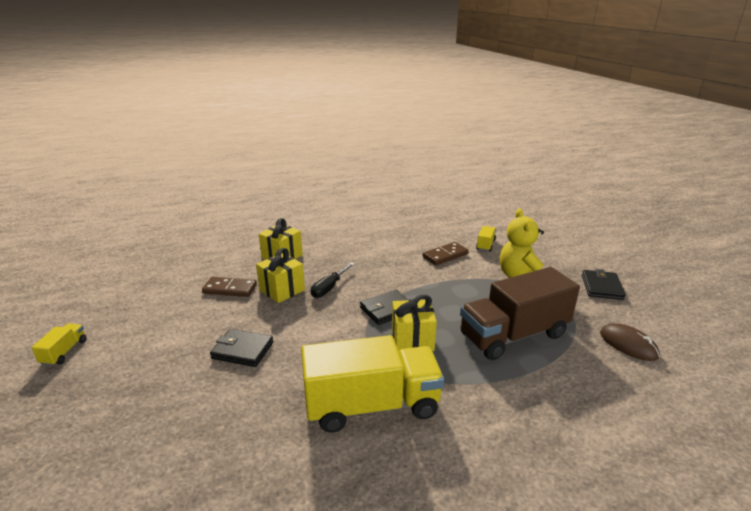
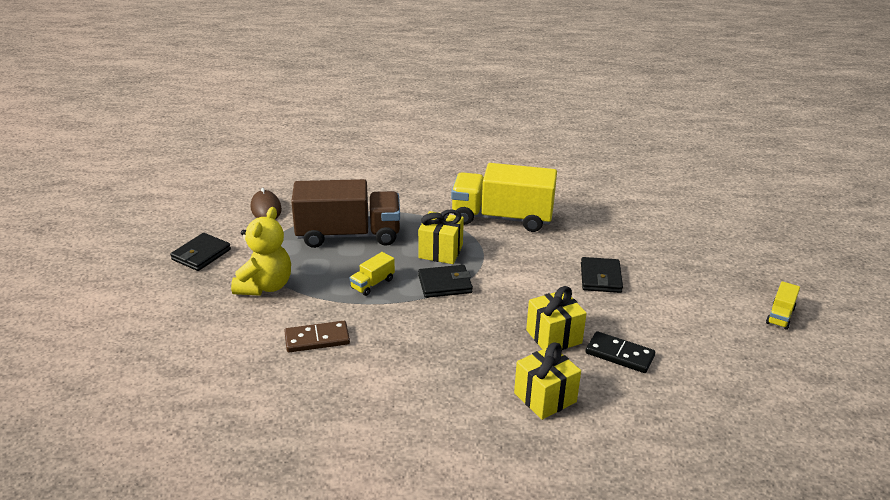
camera: 160 degrees left, 5 degrees up
(230, 289) = (619, 355): brown domino -> black domino
(242, 350) = (600, 278): black wallet -> black wallet turned 60 degrees clockwise
(329, 288) = (495, 326): black screwdriver -> none
(485, 245) = (244, 343): yellow truck -> yellow truck (372, 284)

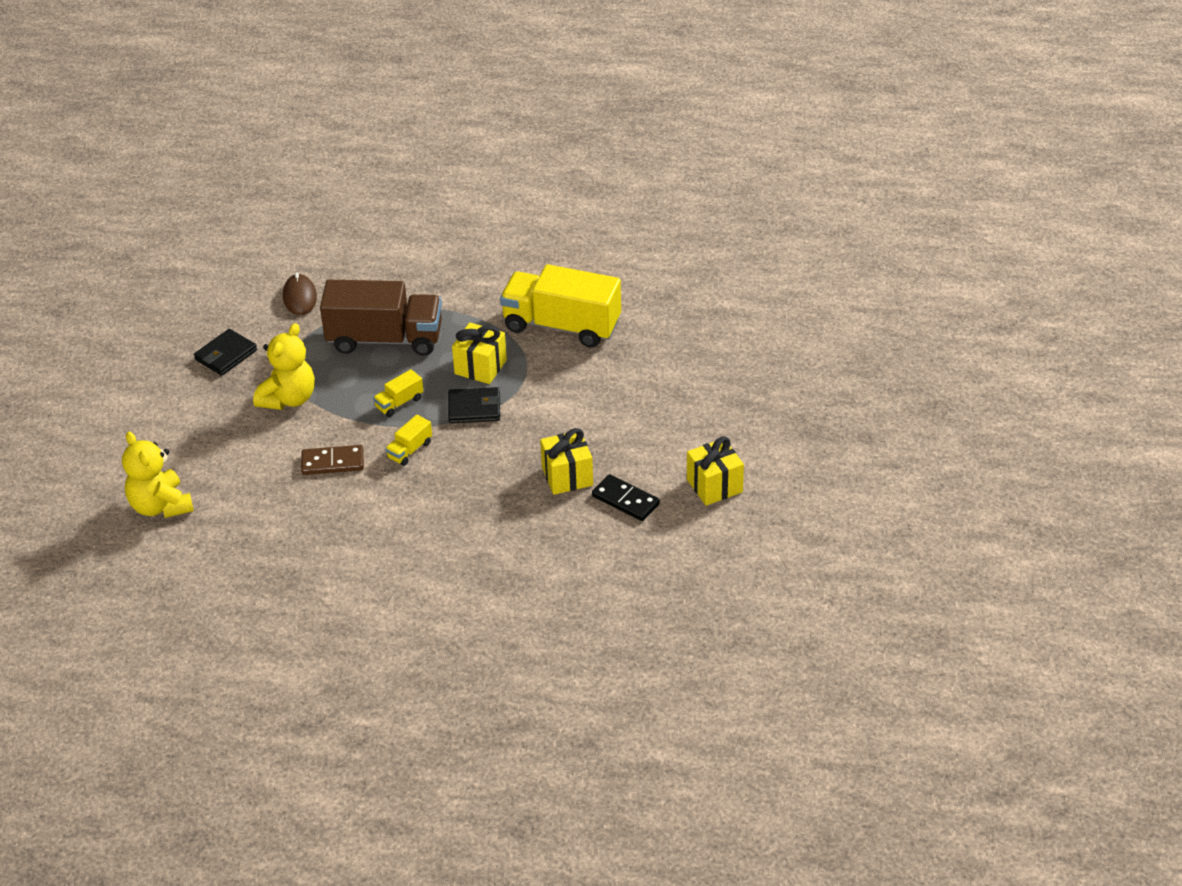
camera: 10 degrees right, 10 degrees up
(136, 393) = (160, 506): none -> yellow teddy bear
(545, 397) = (536, 538): yellow gift -> yellow gift (714, 486)
(600, 278) = (642, 411): black wallet -> none
(780, 316) = (813, 469): yellow truck -> yellow truck (409, 450)

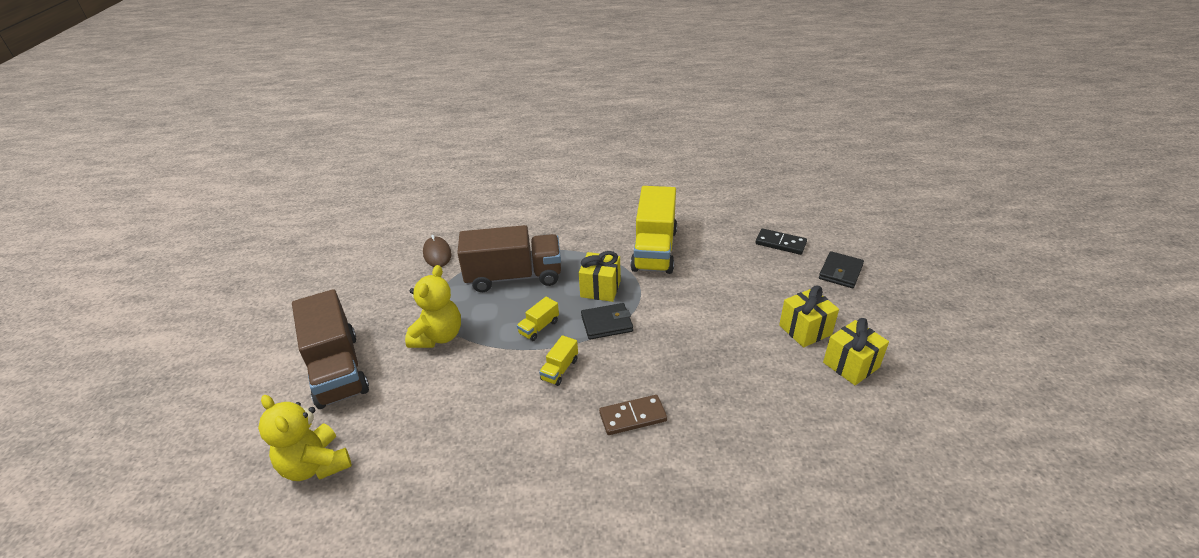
camera: 10 degrees left, 5 degrees down
(181, 420) = (337, 369): none -> brown truck
(226, 355) = (378, 306): black wallet -> black wallet (840, 272)
(332, 462) = (489, 391): brown domino -> brown domino (633, 417)
(562, 326) = (654, 250): yellow truck -> yellow truck turned 90 degrees counterclockwise
(567, 476) = (714, 374): yellow gift -> yellow gift (805, 330)
(625, 500) = (779, 391): black domino -> black domino (780, 243)

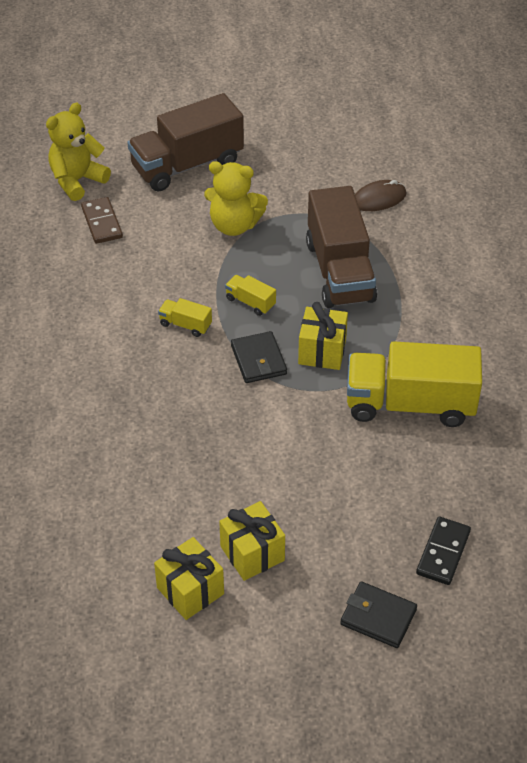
camera: 85 degrees right, 10 degrees up
(633, 417) = (119, 385): brown domino -> brown domino (102, 222)

